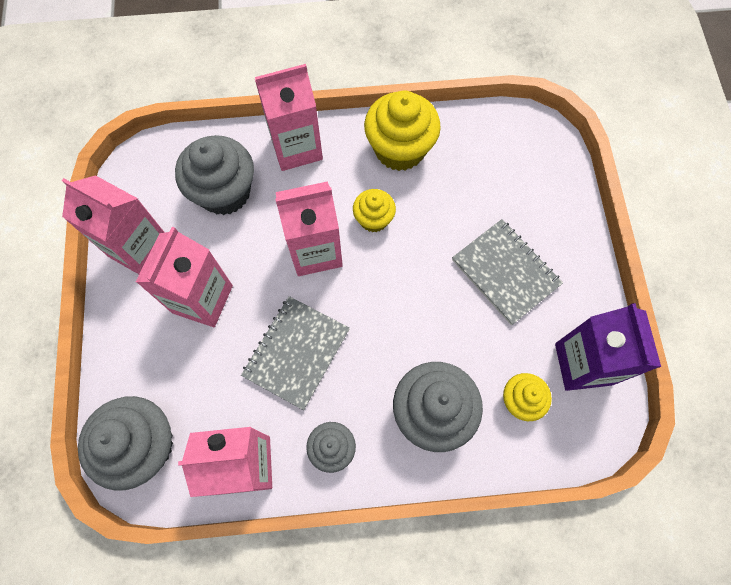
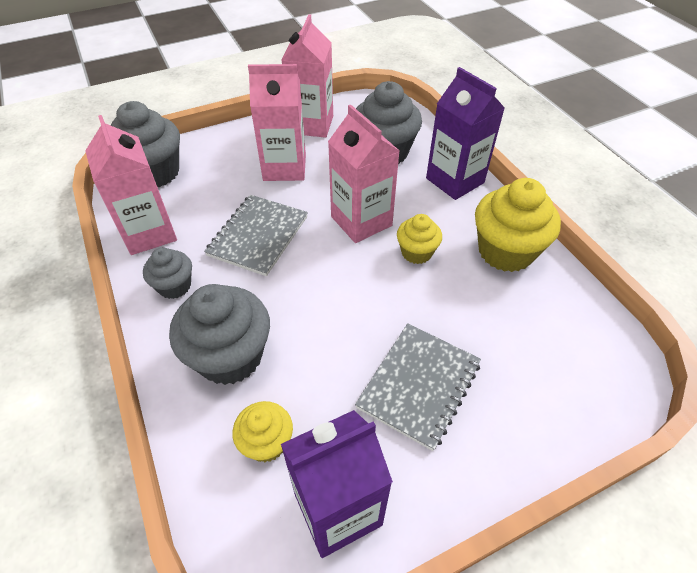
camera: 70 degrees right, 20 degrees down
(296, 147) = (455, 180): pink carton -> purple carton
(296, 352) = (258, 236): grey notebook -> grey notebook turned 75 degrees counterclockwise

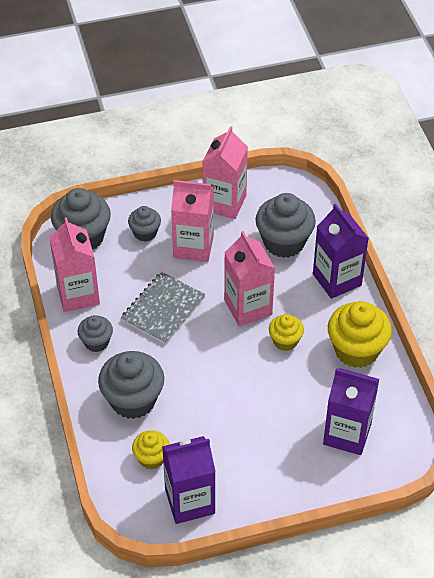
camera: 10 degrees right, 0 degrees up
(227, 161) = (145, 233): none -> grey cupcake
(419, 385) = (259, 438): grey notebook -> none
(535, 359) = (347, 434): none -> purple carton

